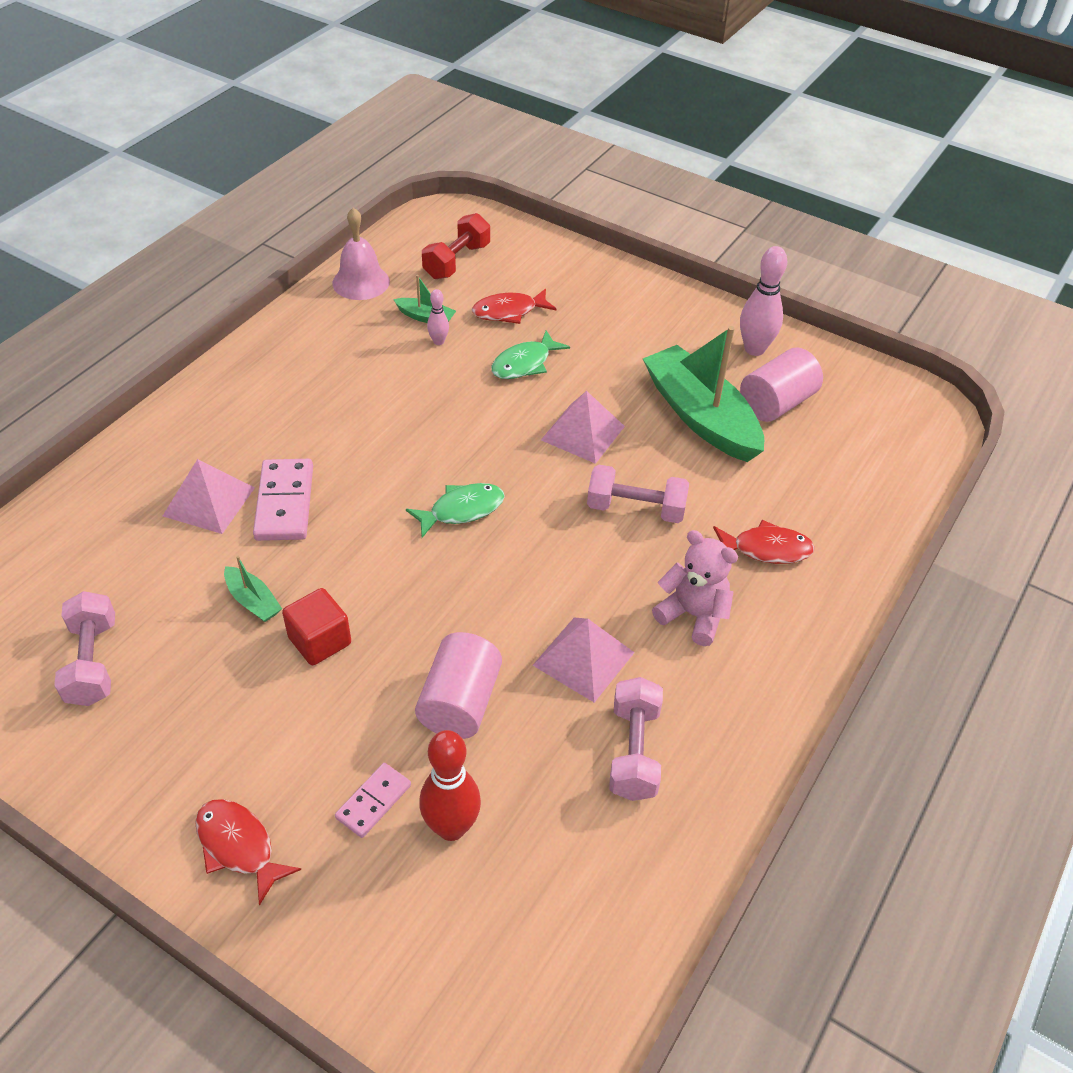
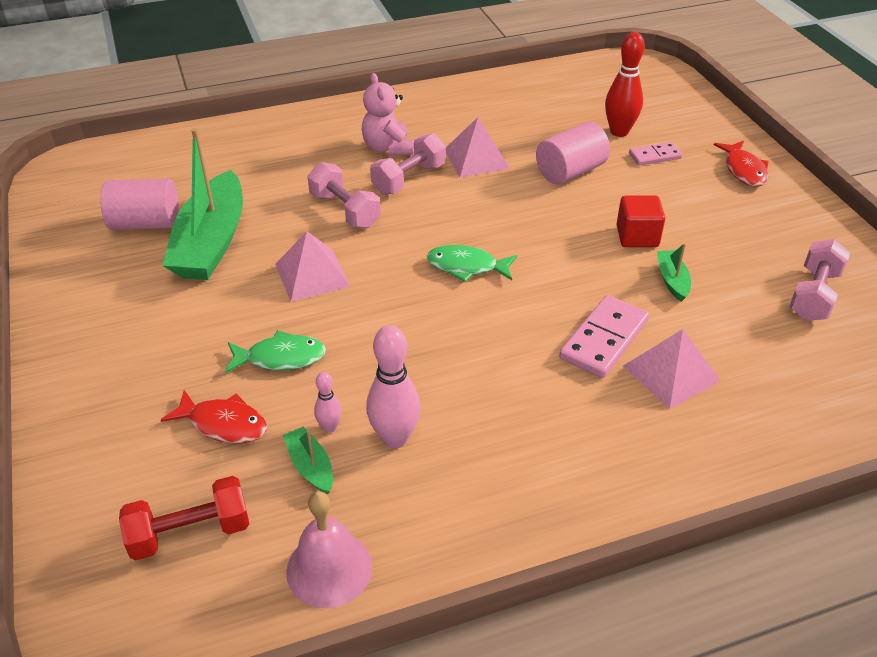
camera: 140 degrees left, 5 degrees down
(633, 751) = (494, 117): pink dumbbell -> pink dumbbell (409, 179)
(754, 349) = (87, 268): pink bowling pin -> pink bowling pin (395, 438)
(766, 549) = (298, 155): red fish -> none

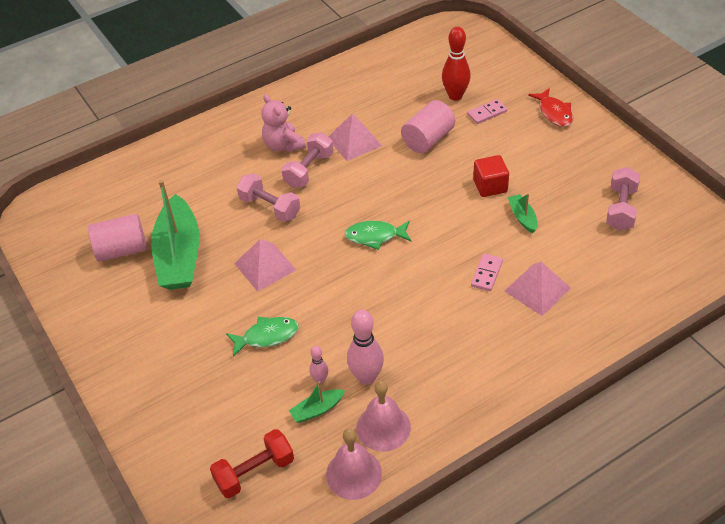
camera: 10 degrees left, 5 degrees up
(223, 424) = (246, 393): red fish -> none
(310, 466) = (317, 410): green boat -> green boat turned 75 degrees counterclockwise
(395, 511) = (383, 427): none -> pink bell
(604, 339) = (487, 274): pink domino -> pink domino, size x0.60

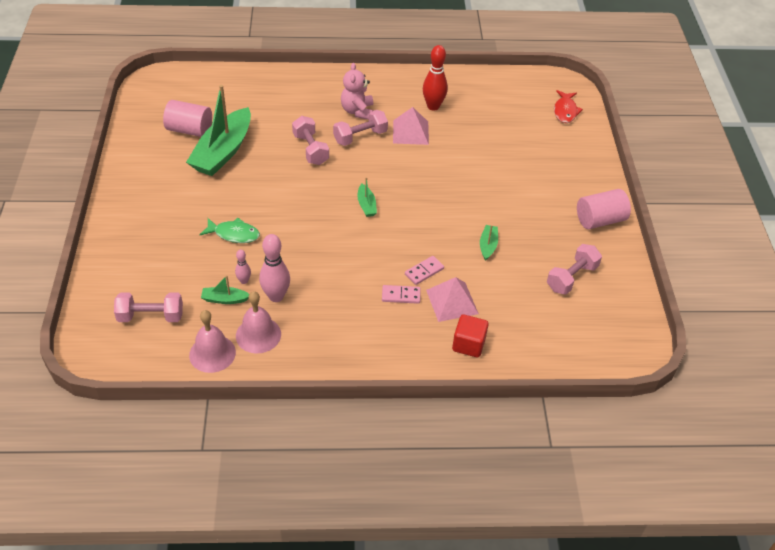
camera: 25 degrees right, 0 degrees up
(254, 472) = (151, 316): red dumbbell -> pink dumbbell
(265, 266) = (273, 188): pink pyramid -> none
(375, 236) = (366, 205): green fish -> green boat
(428, 139) = (467, 156): pink cylinder -> pink cylinder (600, 220)
(455, 96) = (516, 134): red bowling pin -> red bowling pin (433, 106)
(487, 113) = (530, 158): pink domino -> pink domino (401, 295)
(490, 186) = (483, 211): red cube -> red cube (468, 344)
(554, 113) = (584, 182): red fish -> red fish (565, 111)

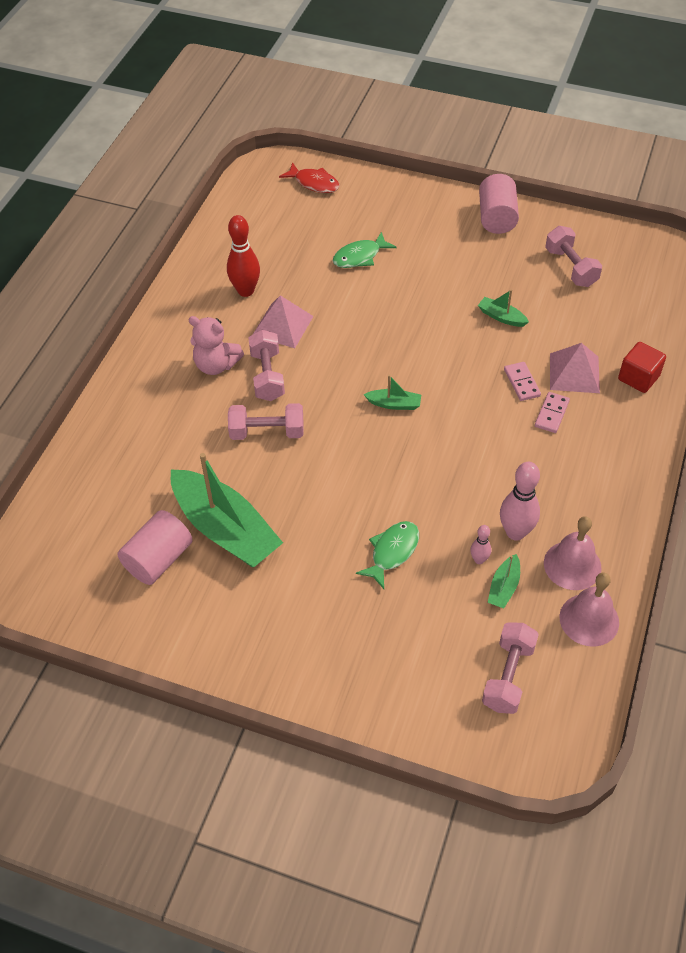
camera: 65 degrees left, 5 degrees up
(503, 153) = (360, 256): none -> green fish

